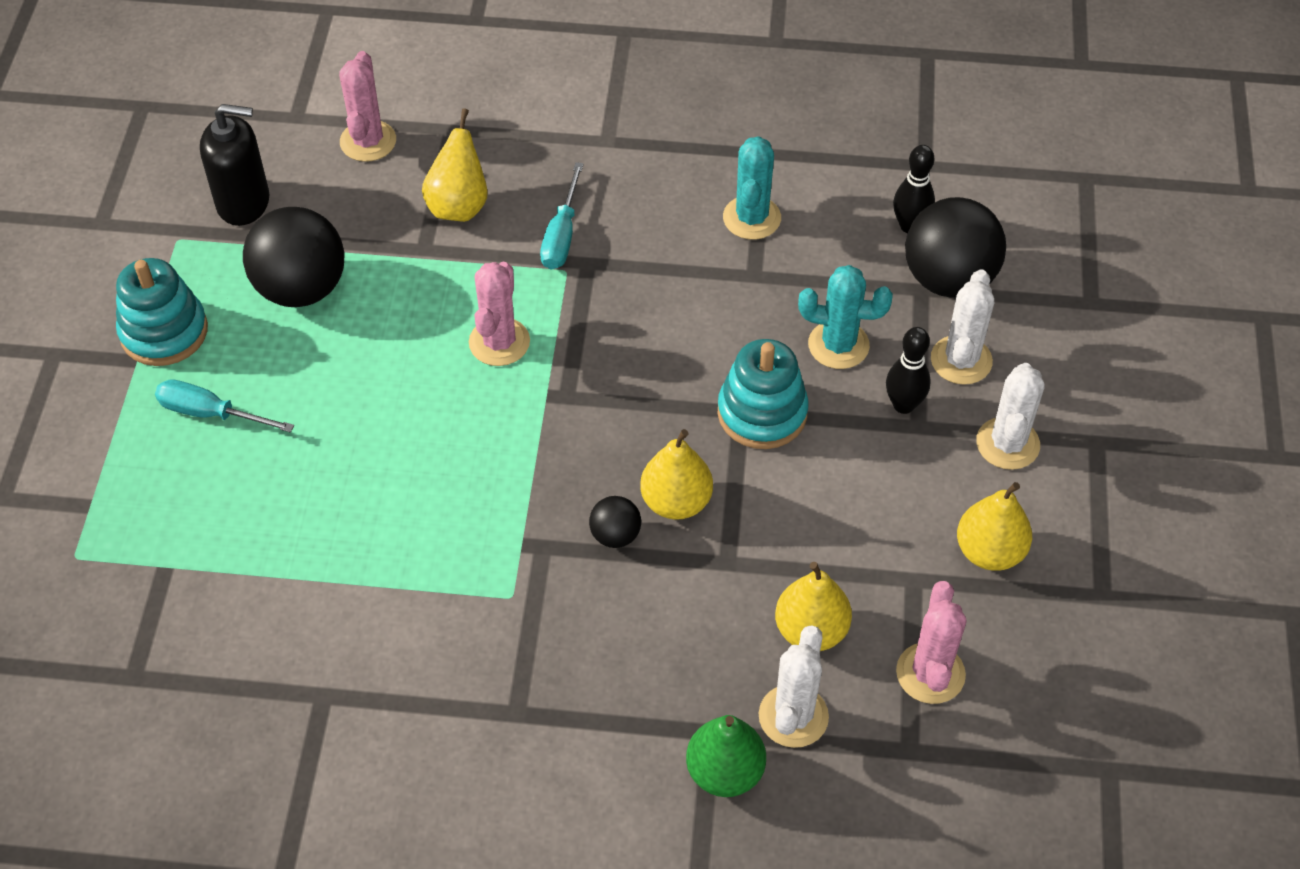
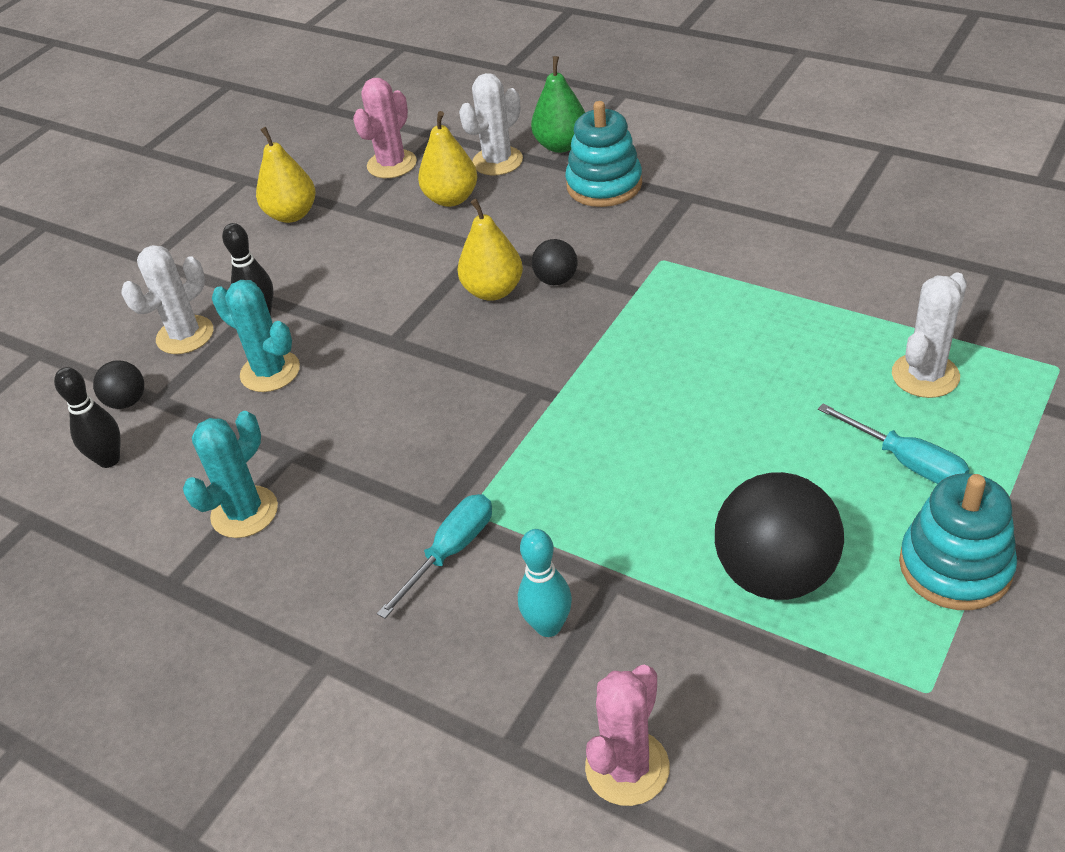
camera: 150 degrees left, 10 degrees down
(244, 202) = (827, 721): black soap dispenser -> none
(458, 206) = (548, 626): yellow pear -> turquoise bowling pin
(499, 342) = (576, 455): pink cactus -> none
(762, 413) = (377, 336): turquoise stacking toy -> turquoise stacking toy (604, 185)
(948, 279) = (127, 401): black ball -> black ball, size x0.48
(1007, 444) = (212, 272): white cactus -> white cactus (925, 375)

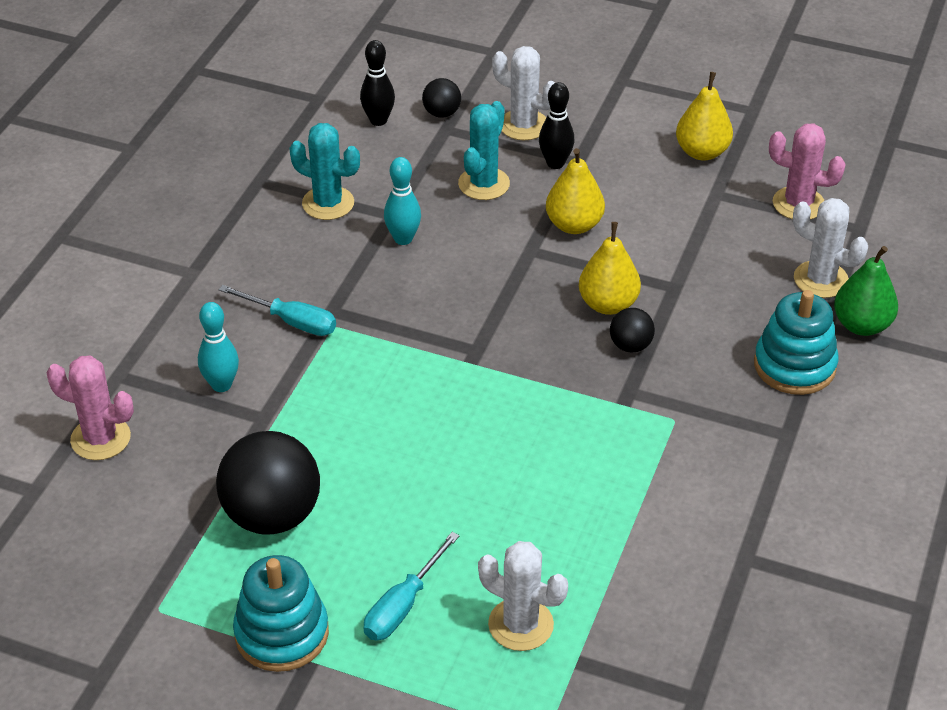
camera: 75 degrees right, 0 degrees up
(337, 443) = (403, 239): none -> turquoise bowling pin
(451, 199) = (748, 255): yellow pear -> yellow pear (574, 225)

